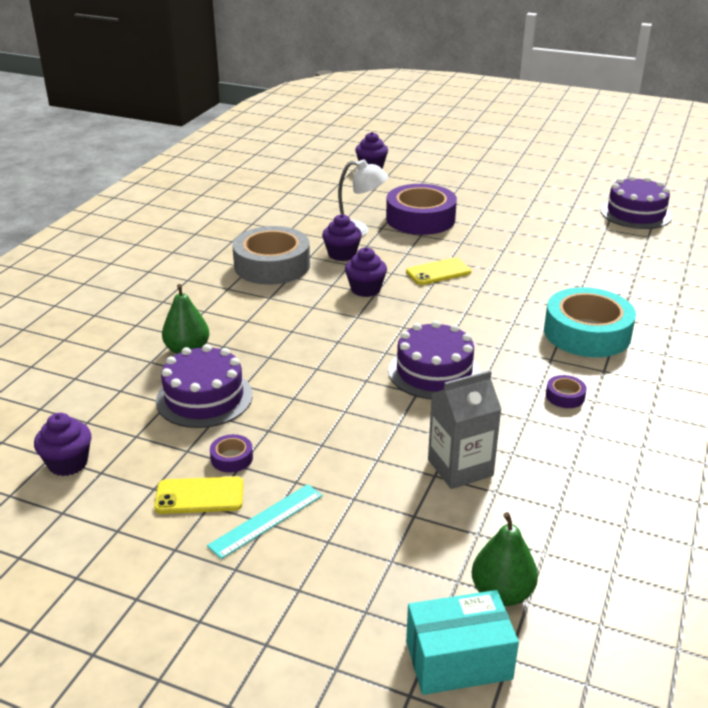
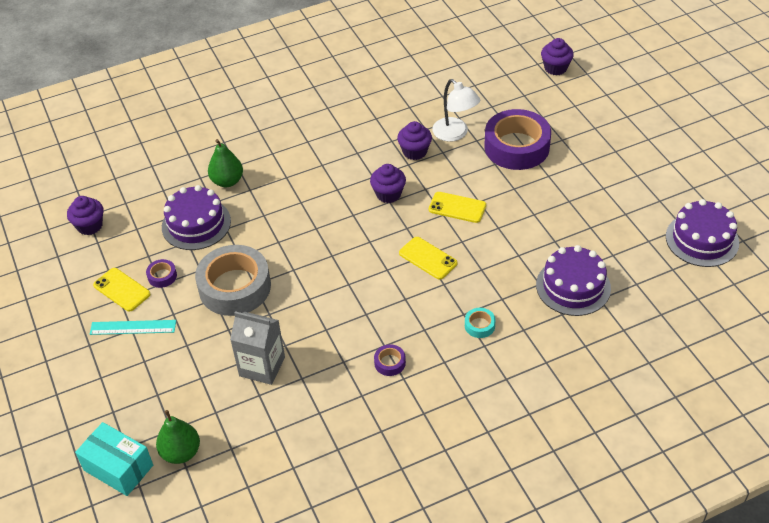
camera: 45 degrees right, 15 degrees up
(272, 265) = (358, 136): grey tape -> grey tape (235, 287)
(434, 372) = (339, 290): purple cake -> purple cake (573, 286)
(471, 313) = (428, 258): none -> yellow phone
(587, 333) = (479, 325): turquoise tape -> turquoise tape, size x0.41

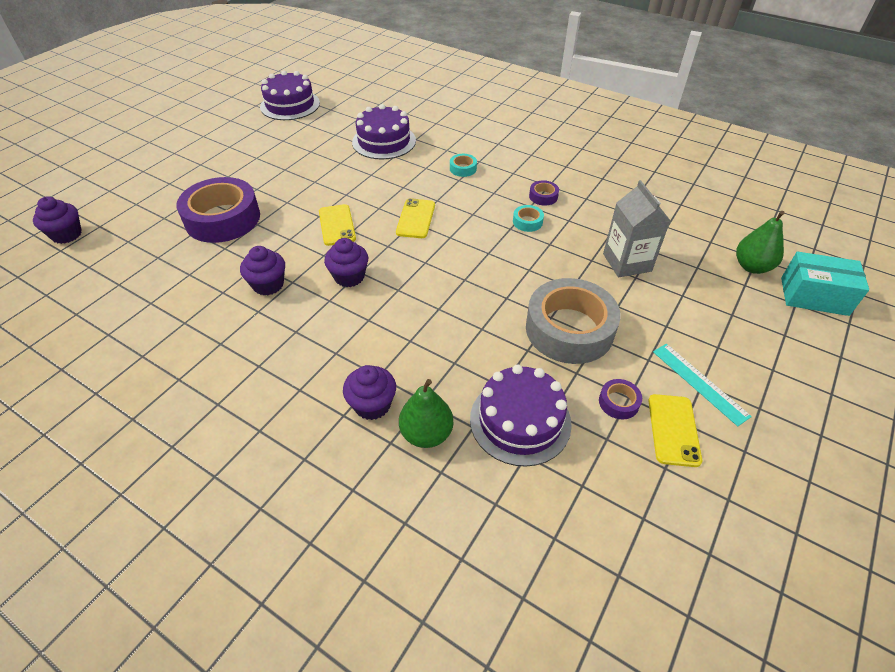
camera: 125 degrees left, 0 degrees up
(90, 226) = (630, 553): purple cupcake -> purple cupcake (372, 405)
(118, 468) = (814, 296): turquoise box -> turquoise box turned 75 degrees counterclockwise
(364, 330) = (527, 222): none -> turquoise tape
(455, 134) = (221, 266): white lamp -> none

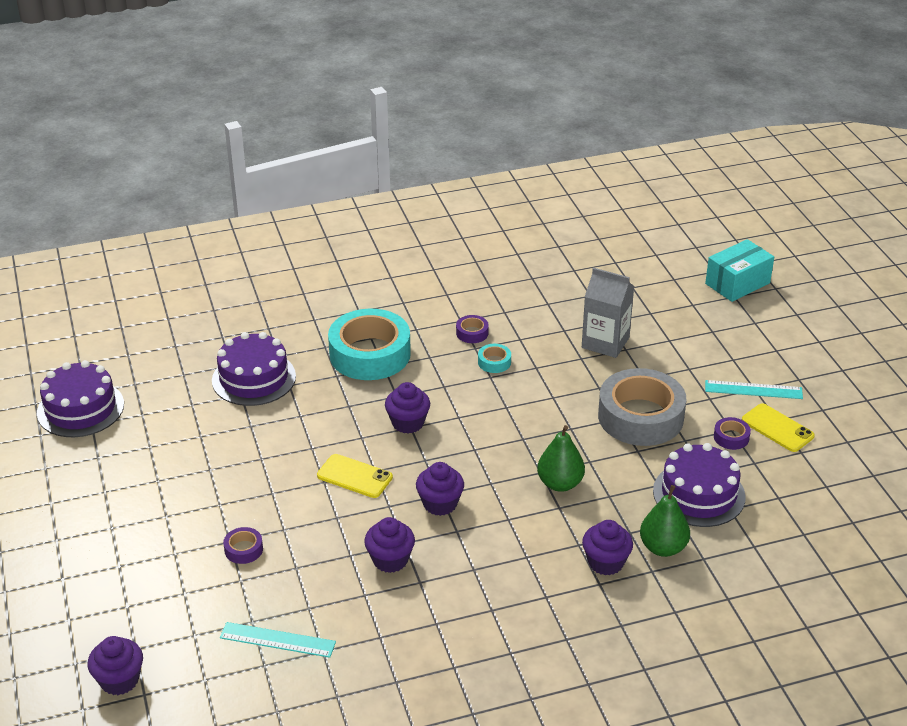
camera: 50 degrees left, 10 degrees down
(147, 277) = (277, 640): none -> turquoise ruler
(223, 219) = (243, 549): purple tape -> purple tape, size x0.41
(416, 219) = (408, 423): yellow phone -> purple cupcake
(463, 169) = (370, 354): turquoise tape -> turquoise tape, size x2.45
(752, 267) = (680, 288): green pear -> green pear (560, 483)

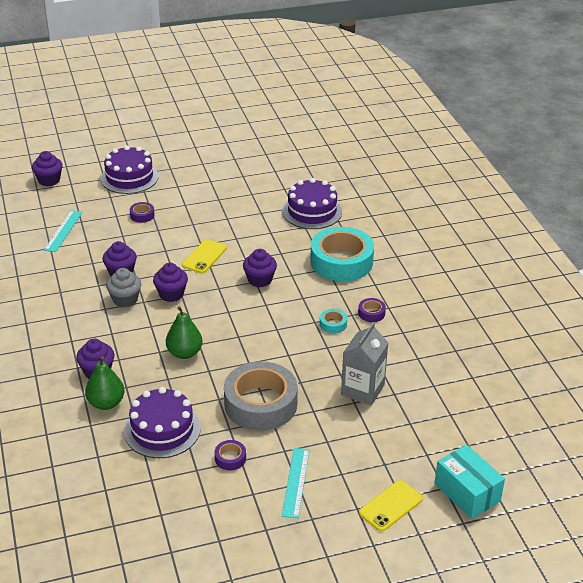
camera: 90 degrees right, 0 degrees up
(80, 408) = (281, 148): purple cake -> purple cake (129, 177)
(453, 549) = (125, 299): none -> grey cupcake
(777, 428) = (240, 492): yellow phone -> yellow phone (390, 506)

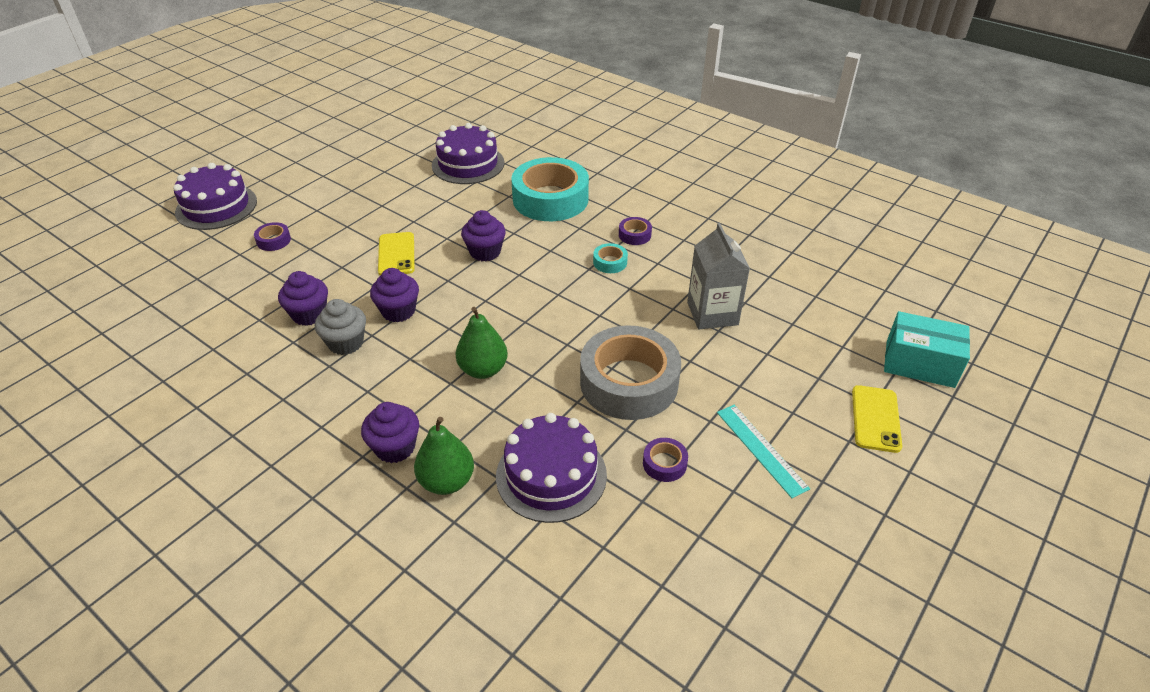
camera: 35 degrees left, 5 degrees up
(49, 180) = (105, 249): purple cupcake -> none
(63, 231) = (182, 298): turquoise ruler -> none

